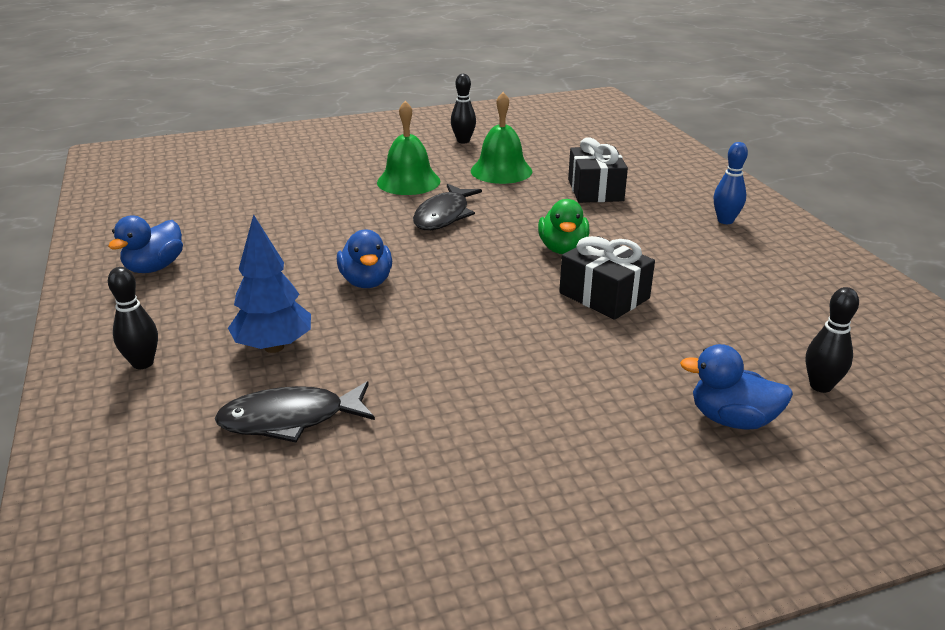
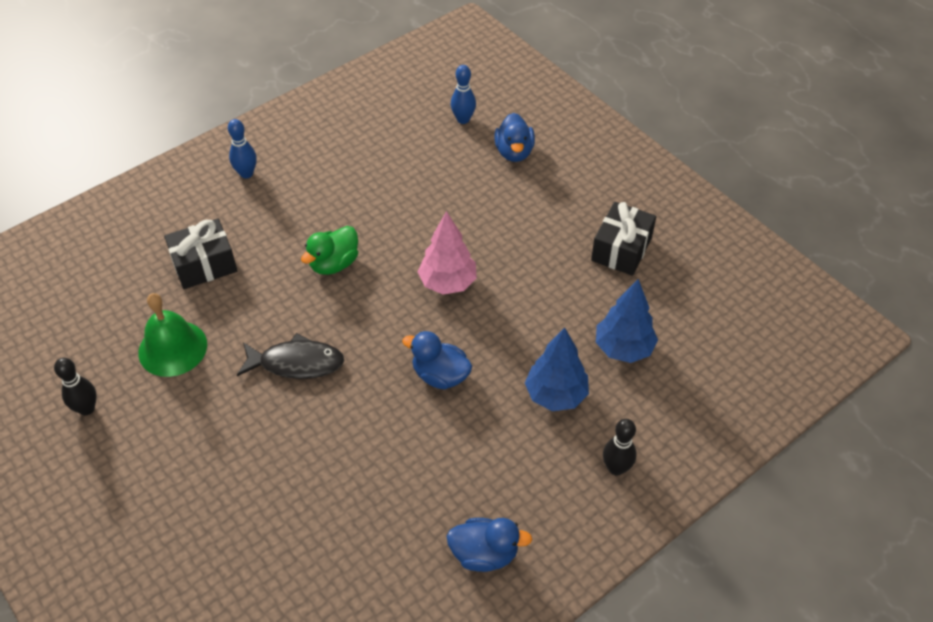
camera: 110 degrees left, 20 degrees up
(290, 419) = (623, 348): black fish -> blue tree
(366, 281) = (440, 375): blue duck -> blue duck turned 120 degrees counterclockwise
(408, 181) = (222, 420): green bell -> none
(493, 310) = (448, 283): none -> pink tree
(562, 249) = (334, 264): green duck -> green duck turned 150 degrees clockwise
(604, 295) = (400, 226): black gift -> black gift (621, 249)
(820, 386) = (463, 119): black bowling pin -> blue bowling pin

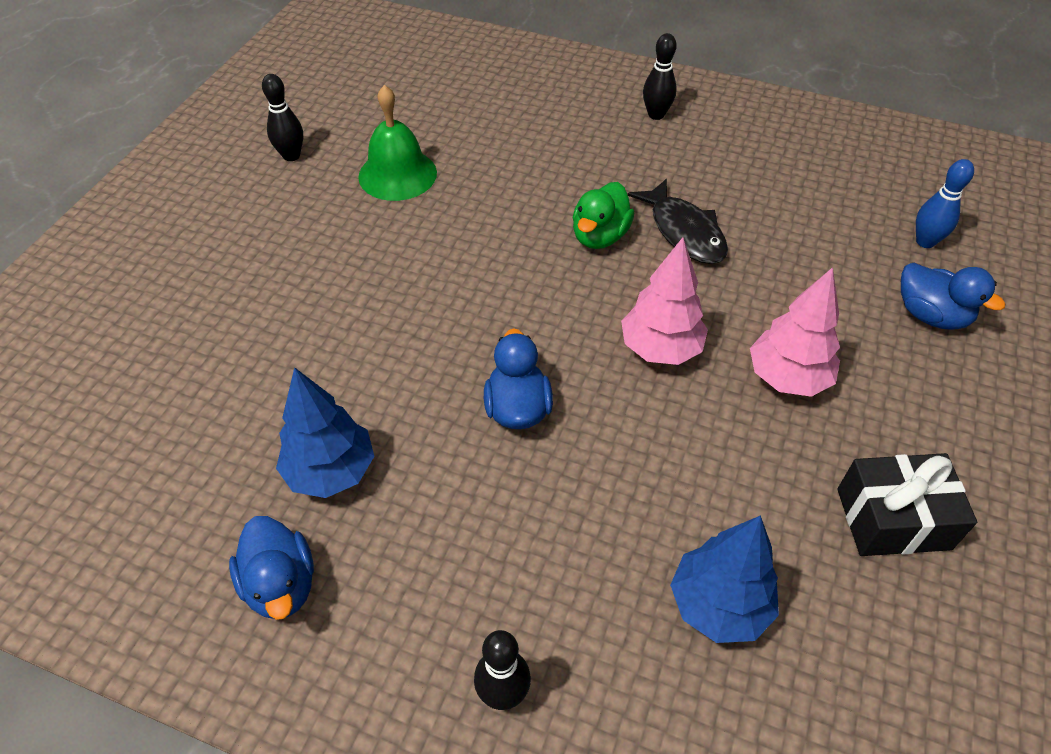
camera: 60 degrees right, 0 degrees up
(204, 264) = (515, 144): black gift -> none
(246, 173) = (656, 115): blue bowling pin -> black bowling pin
(296, 363) = (444, 272): black fish -> black fish (684, 232)
(334, 264) = (600, 236): green duck -> green duck turned 75 degrees counterclockwise
(510, 238) = (787, 378): none -> pink tree
(514, 152) = (931, 315): blue duck -> blue duck turned 105 degrees counterclockwise
(555, 395) = (576, 552): blue tree -> blue tree (331, 471)

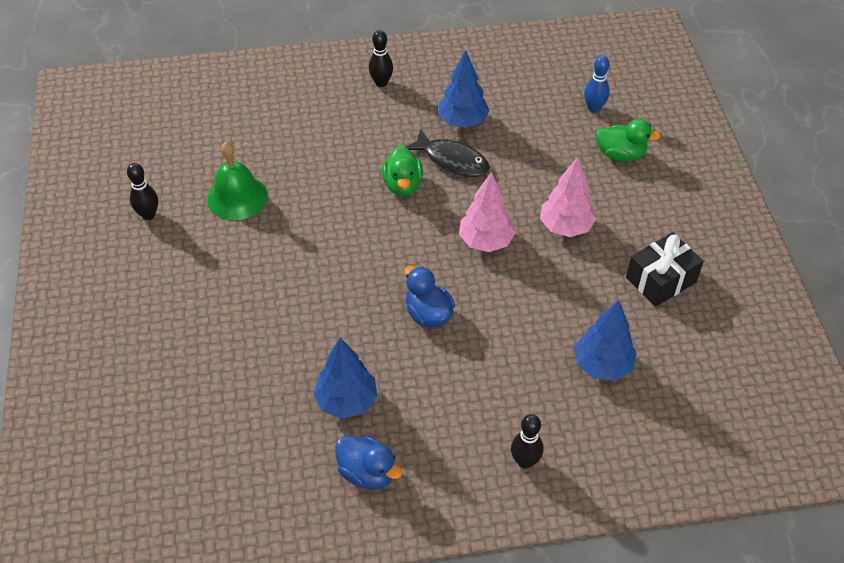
camera: 30 degrees left, 0 degrees up
(728, 192) = (462, 121): none -> blue tree
(931, 315) = (620, 154): blue duck -> green duck

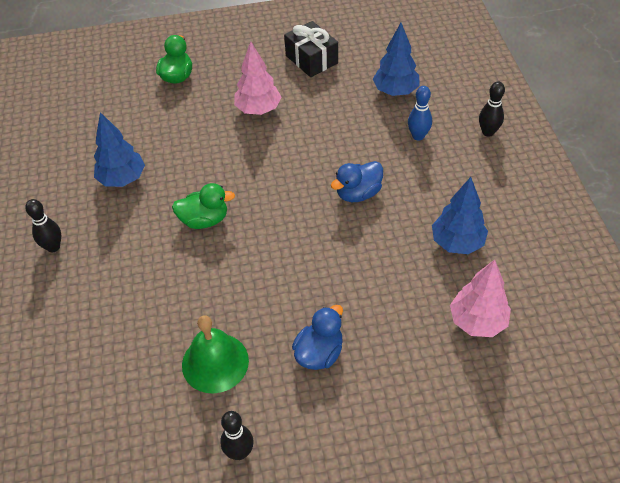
camera: 90 degrees left, 0 degrees up
(367, 472) = (522, 223): blue duck -> blue duck (319, 353)
(452, 160) = (174, 184): black fish -> none
(486, 241) = (275, 158): pink tree -> pink tree (477, 321)
(594, 108) = (118, 91): blue bowling pin -> blue bowling pin (418, 136)

